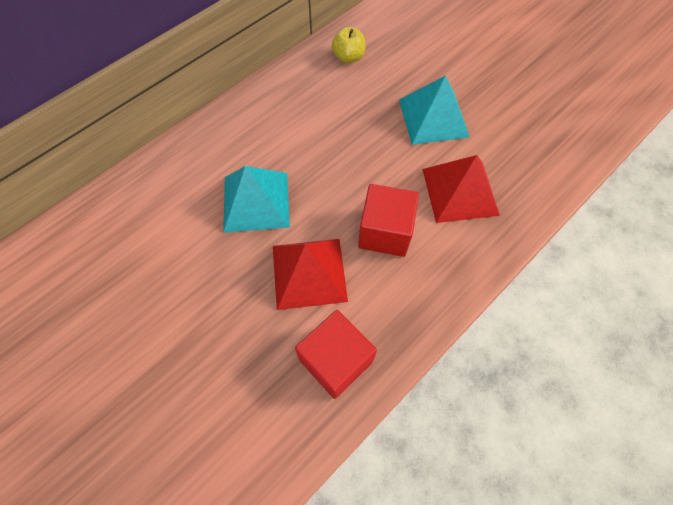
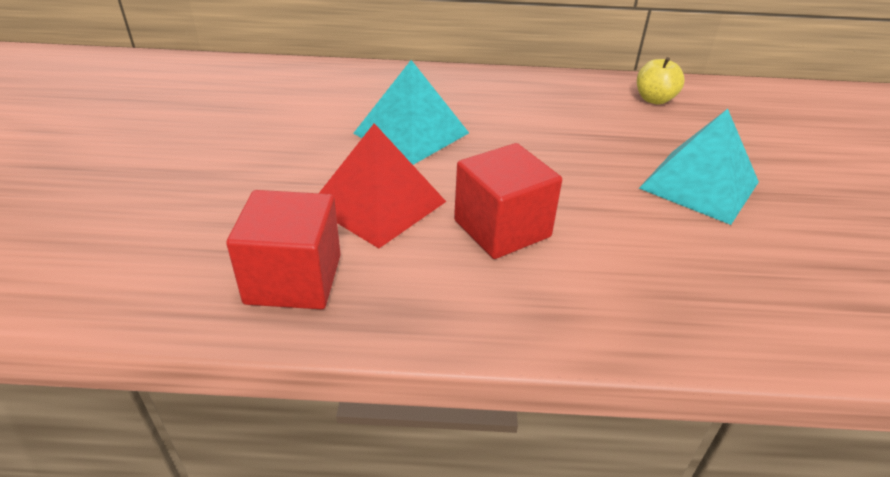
camera: 45 degrees right, 25 degrees down
(460, 191) = (648, 257): red pyramid -> none

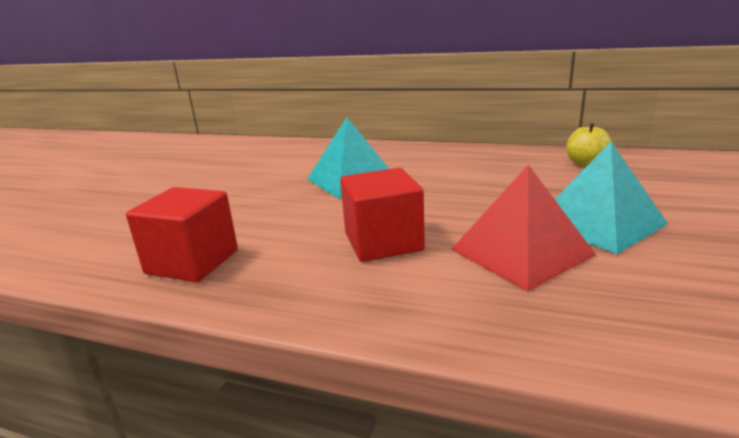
camera: 20 degrees right, 15 degrees down
(378, 203) = (293, 220): red pyramid -> red pyramid (521, 252)

